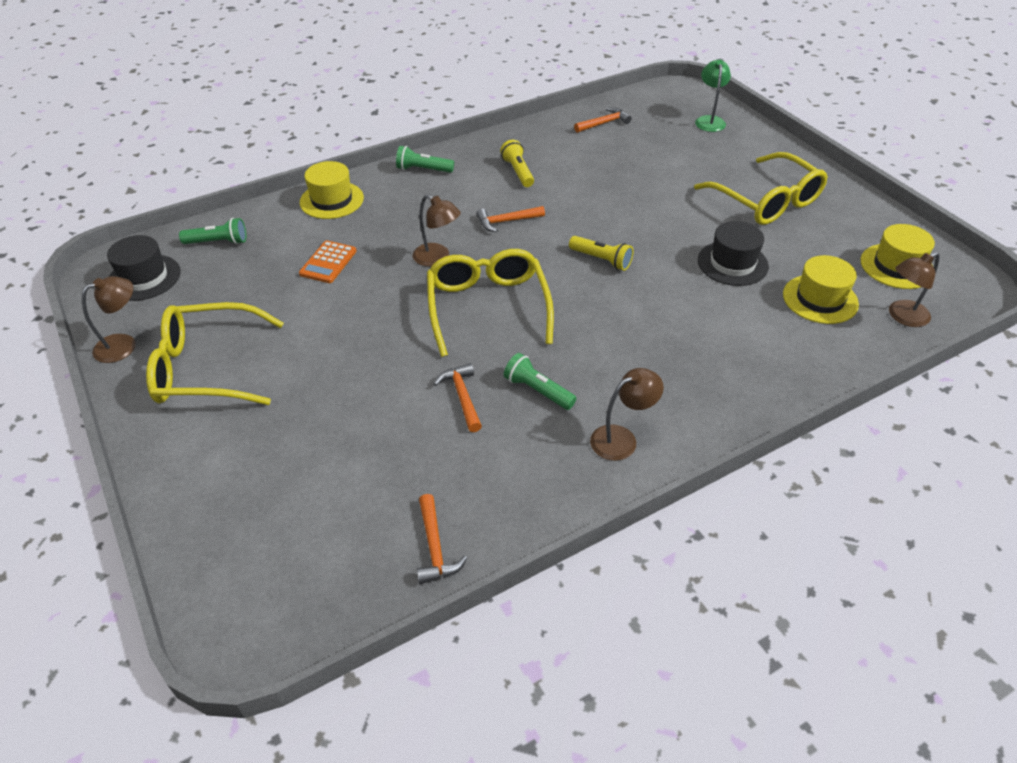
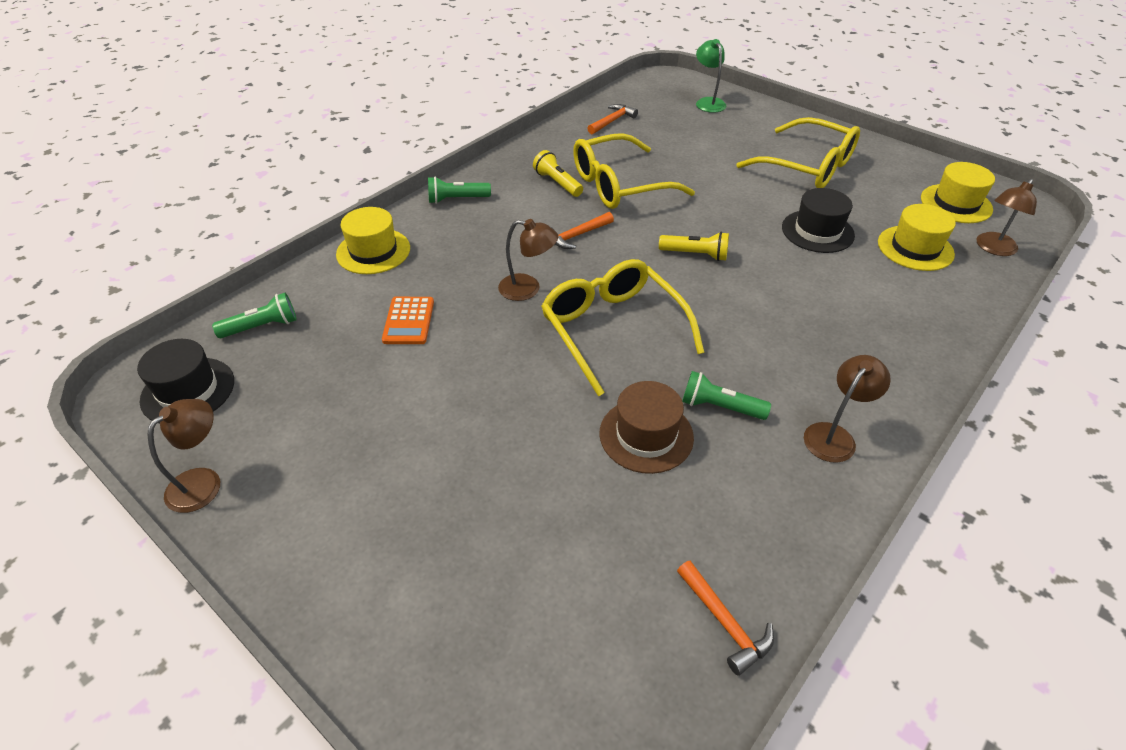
camera: 20 degrees left, 0 degrees up
(206, 368) = (329, 482): yellow glasses -> yellow glasses (619, 185)
(462, 396) = (646, 435): orange hammer -> brown hat

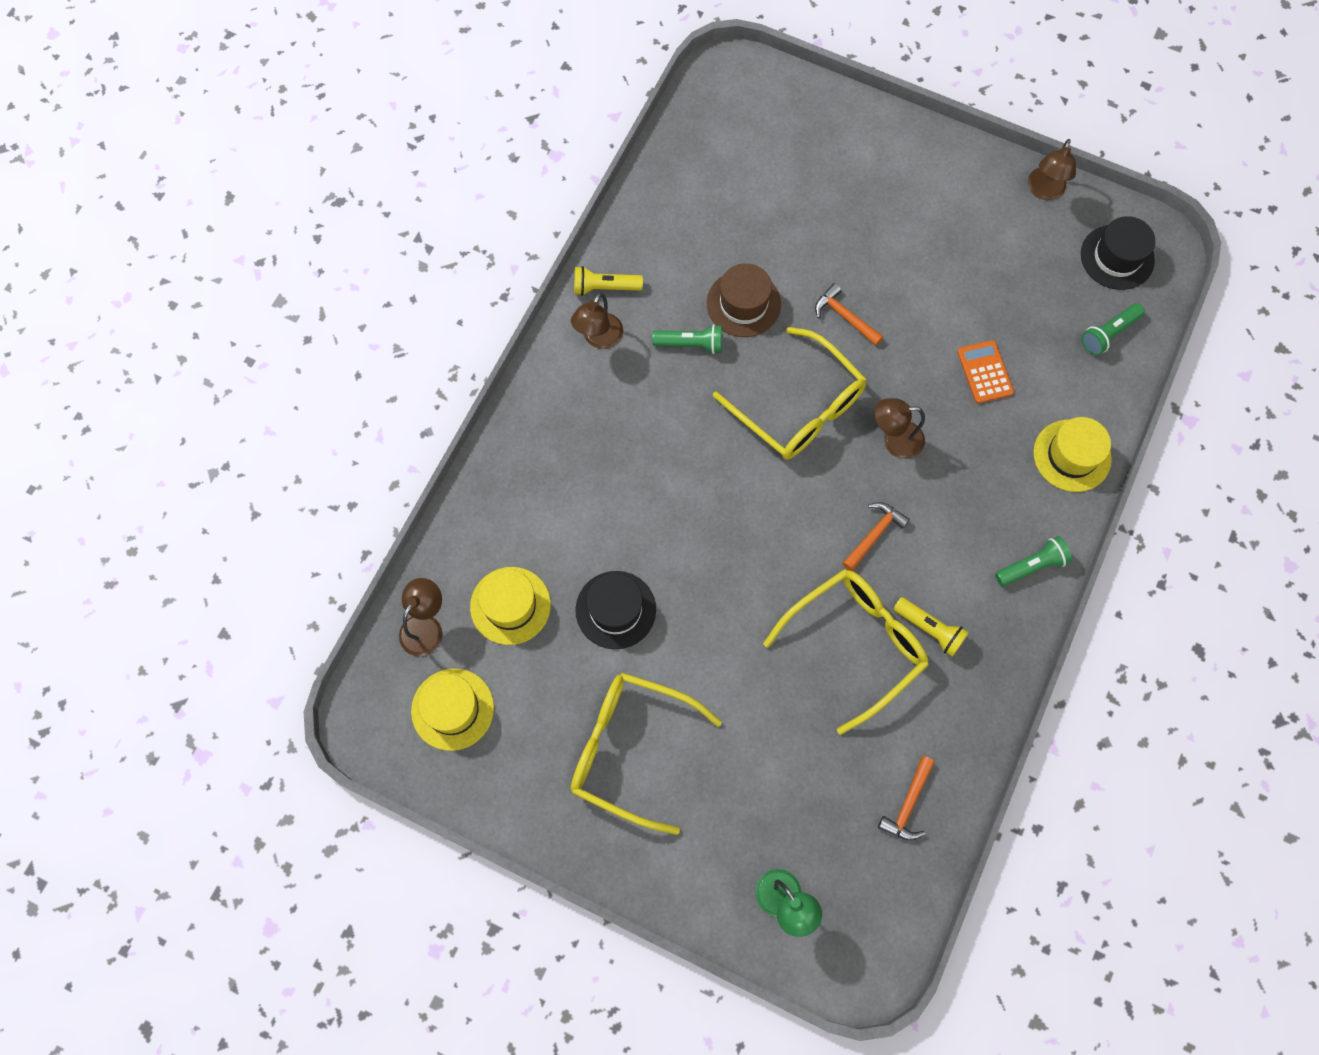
camera: 165 degrees right, 25 degrees up
(695, 254) = (742, 534): yellow flashlight -> yellow flashlight (604, 287)
(725, 623) = (666, 183): orange hammer -> orange hammer (844, 316)

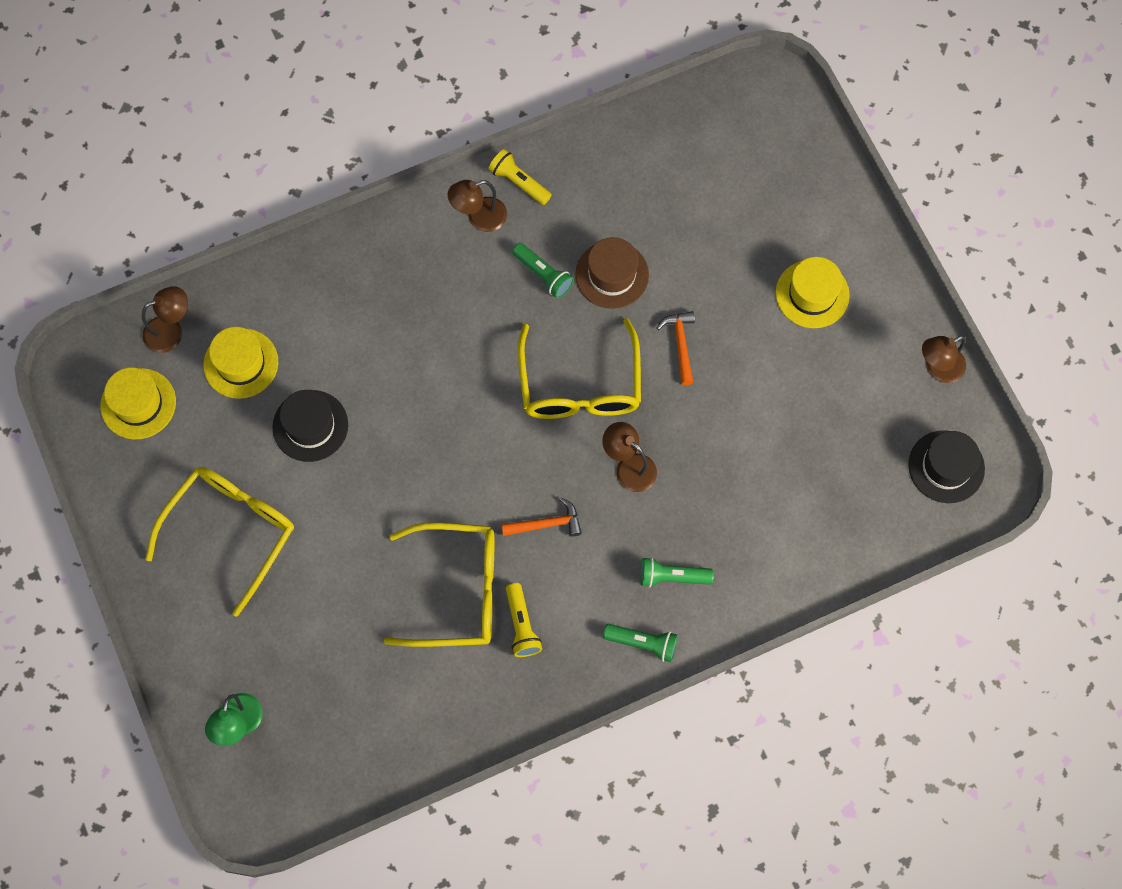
camera: 40 degrees right, 0 degrees up
(630, 749) = (231, 531): yellow glasses -> yellow glasses turned 60 degrees clockwise
(908, 804) = (387, 733): orange hammer -> none
(985, 372) = (749, 471): orange calculator -> none
(1072, 455) = (755, 588): yellow hat -> yellow hat (812, 294)
(1108, 333) = (878, 520): green flashlight -> green flashlight (672, 576)

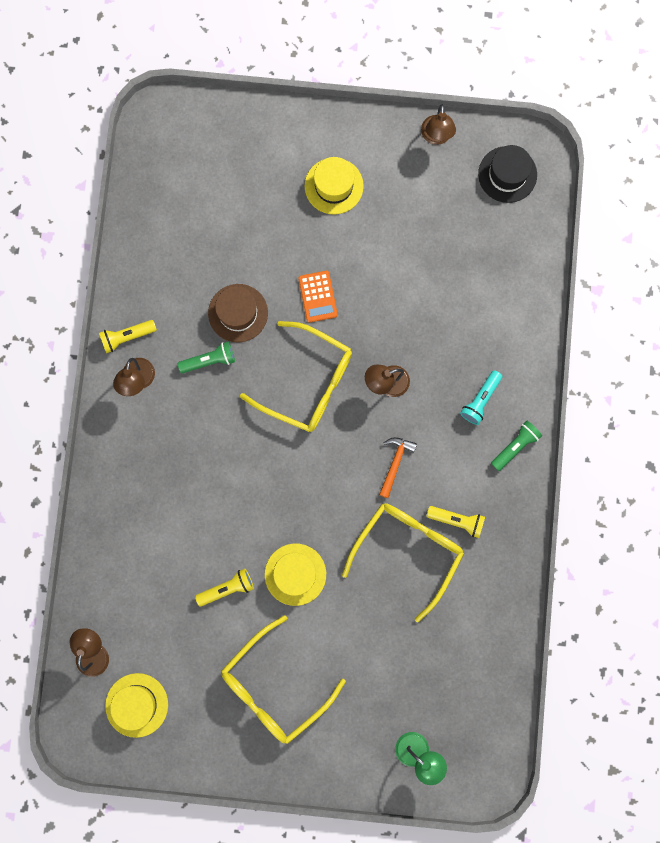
camera: 60 degrees left, 10 degrees up
(231, 531) = (274, 687): yellow glasses -> yellow glasses turned 105 degrees counterclockwise
(241, 363) = (149, 613): yellow hat -> yellow hat (295, 574)
(310, 426) = (227, 588): black hat -> yellow flashlight
(672, 576) = (480, 400): green flashlight -> turquoise flashlight
(680, 344) = (317, 296): orange hammer -> orange calculator

